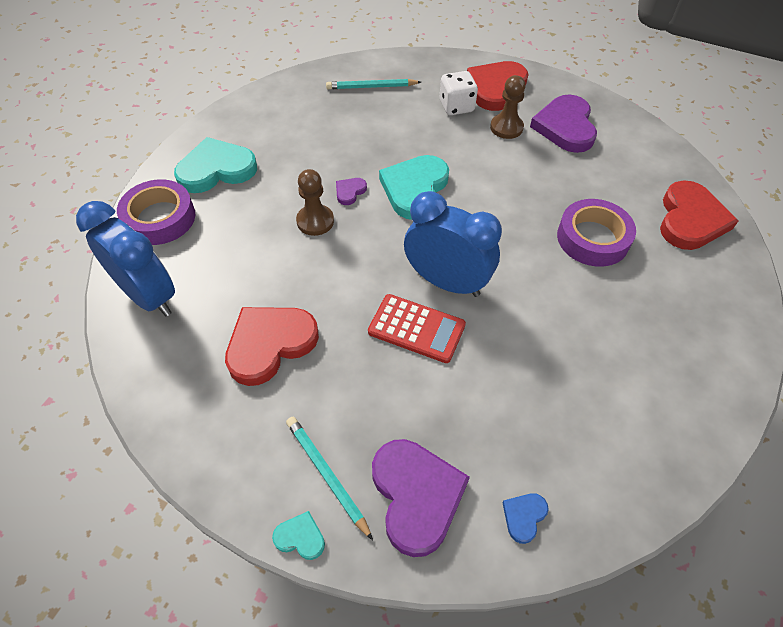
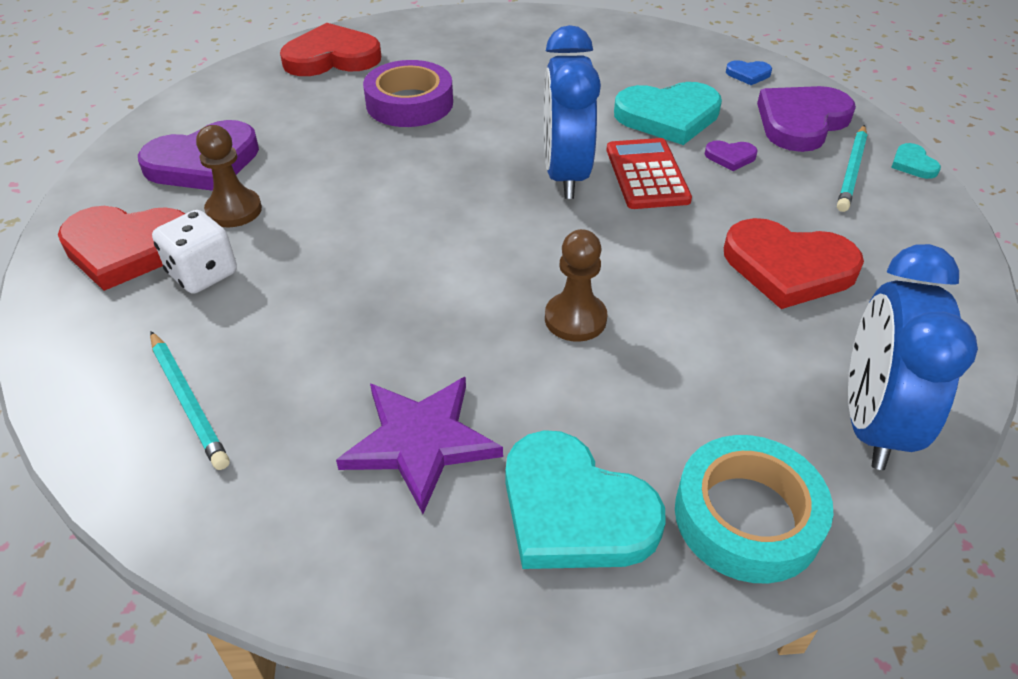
camera: 120 degrees left, 10 degrees down
(160, 218) = (747, 517): purple tape -> turquoise tape
(291, 140) = (420, 442): none -> purple star
(350, 192) = (488, 310): purple heart -> purple heart (730, 157)
(415, 189) = (431, 250): turquoise heart -> turquoise heart (668, 116)

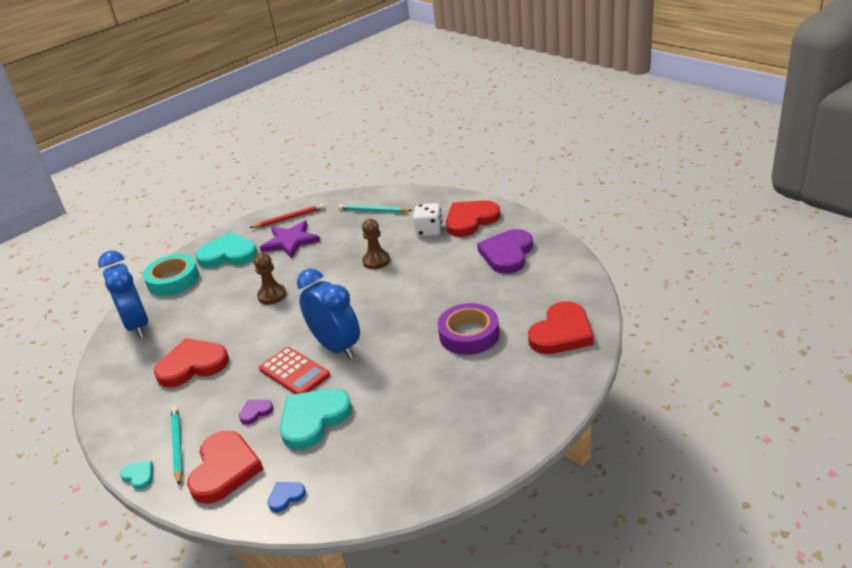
camera: 145 degrees right, 10 degrees down
(234, 210) = (458, 249): brown pawn -> brown pawn (376, 261)
(341, 536) = (289, 218): none -> red pencil
(801, 122) = (224, 469): purple heart -> red heart

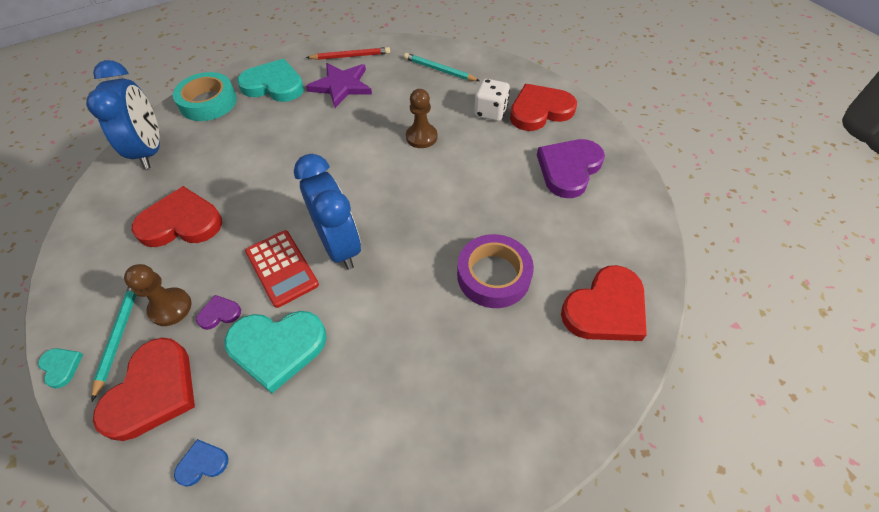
camera: 10 degrees right, 20 degrees up
(272, 295) = (297, 151): brown pawn -> brown pawn (170, 308)
(313, 419) = (277, 348): turquoise heart -> turquoise heart turned 150 degrees counterclockwise

